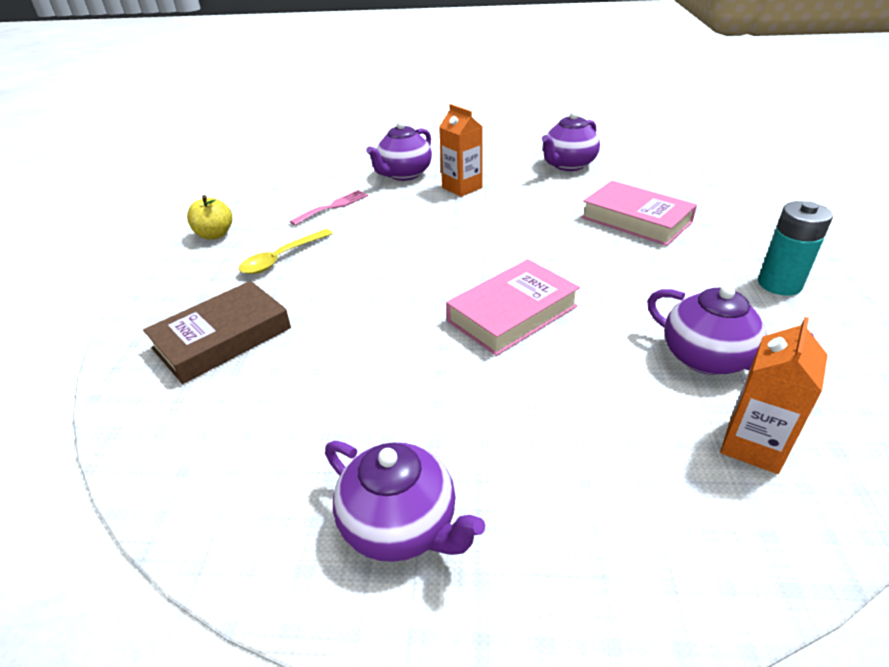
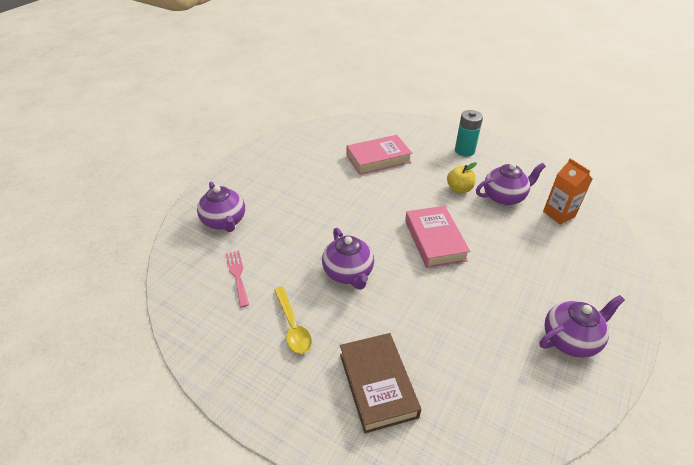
camera: 65 degrees left, 5 degrees up
(215, 234) = (214, 362): yellow apple -> yellow apple (459, 189)
(462, 187) = (275, 203): orange carton -> none
(568, 165) = (292, 150): purple teapot -> purple teapot (348, 273)

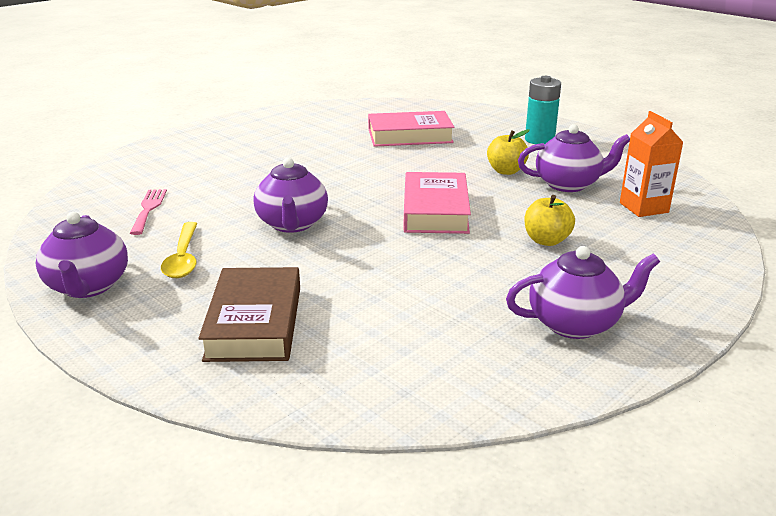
camera: 15 degrees right, 15 degrees down
(224, 221) = (168, 166): purple teapot -> purple teapot (88, 287)
(517, 259) = (546, 240): none -> yellow apple

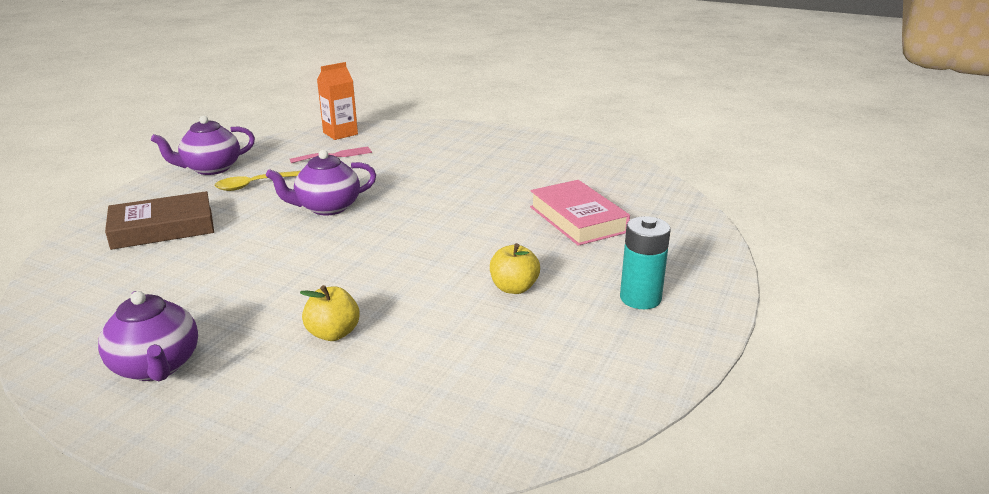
camera: 70 degrees right, 0 degrees up
(435, 210) = (383, 263): pink book -> none
(568, 184) = (499, 334): purple teapot -> none
(643, 207) = (455, 397): orange carton -> orange carton (340, 133)

